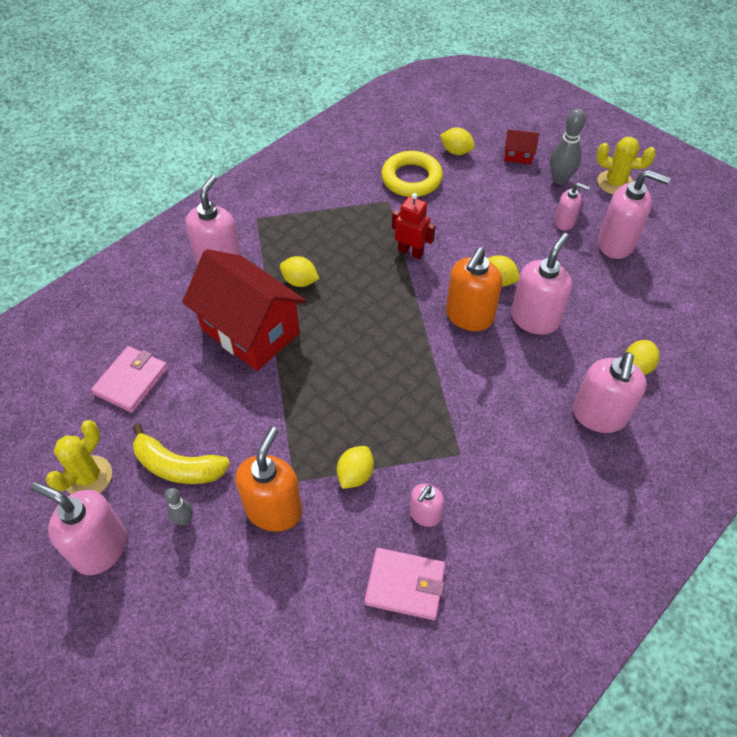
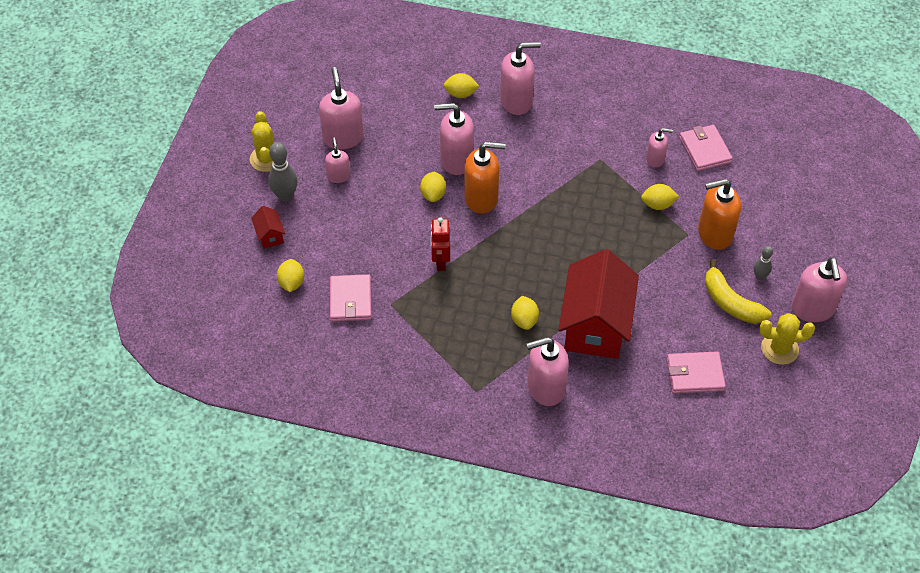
camera: 120 degrees left, 0 degrees up
(178, 466) = (730, 302): yellow banana -> yellow banana turned 150 degrees clockwise
(411, 179) = (350, 300): yellow ring -> pink wallet

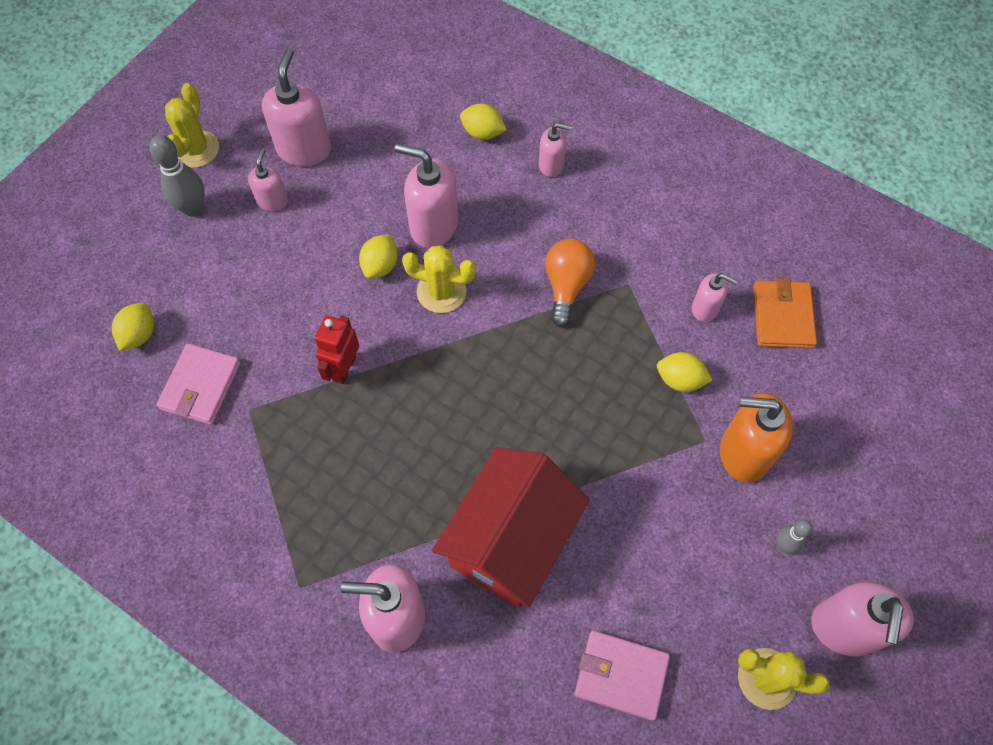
camera: 20 degrees right, 10 degrees up
(270, 235) = (146, 257): red house -> none
(481, 198) = (441, 292): orange soap dispenser -> yellow cactus
(516, 101) = (551, 165): pink soap dispenser -> pink soap dispenser, size x0.56
(524, 320) = (415, 497): yellow lemon -> none
(561, 171) = (566, 286): none -> orange light bulb
(705, 150) = (782, 316): pink wallet -> orange wallet
(730, 302) = (723, 573): yellow banana -> none

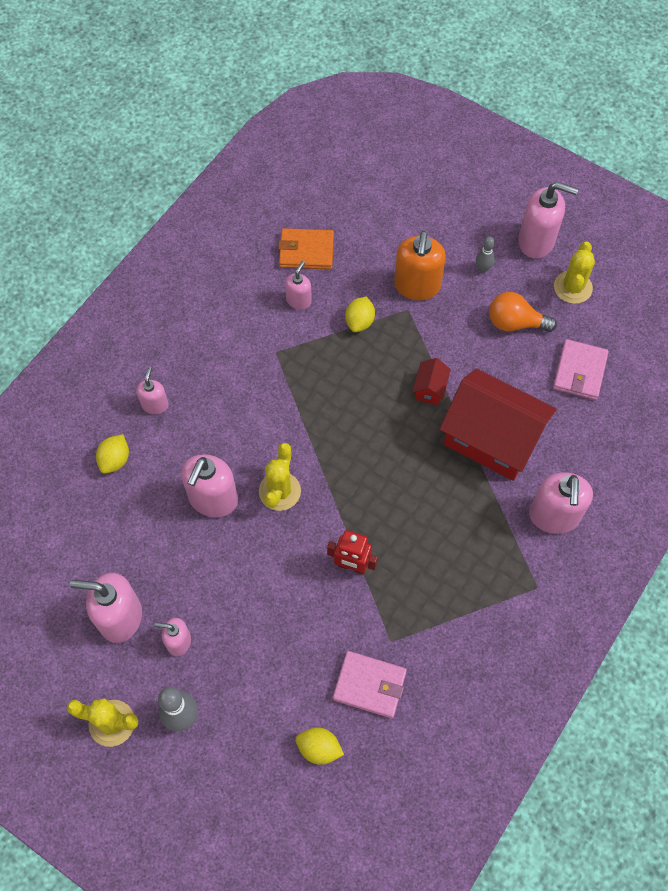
camera: 90 degrees left, 0 degrees up
(380, 266) = (252, 542): yellow lemon -> none
(566, 286) = (276, 396): orange light bulb -> orange light bulb (515, 323)
(583, 464) = (430, 389): none -> red house

